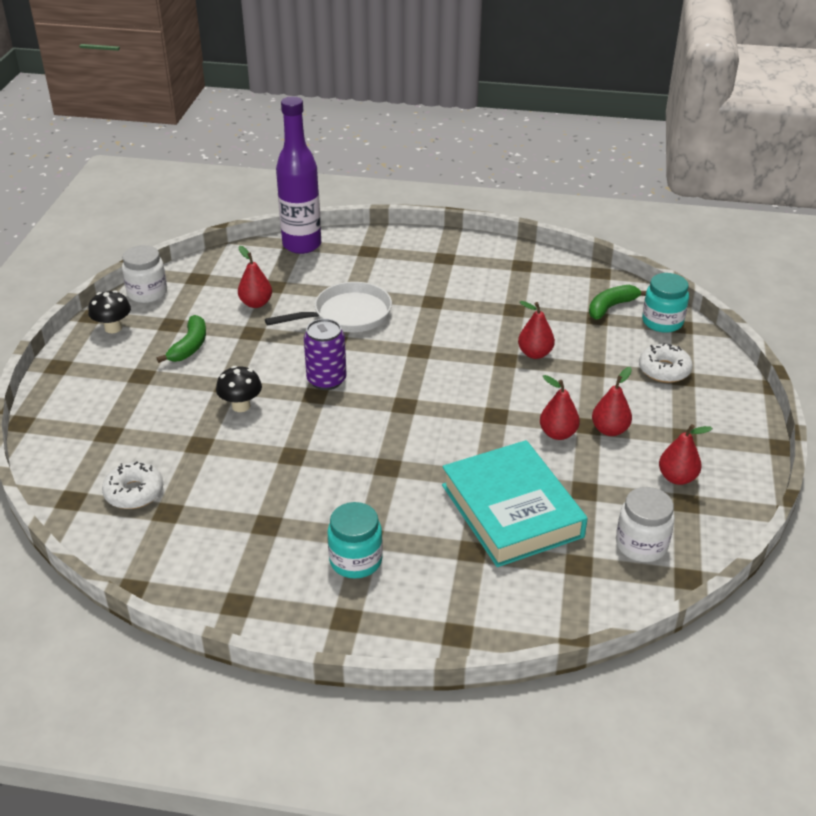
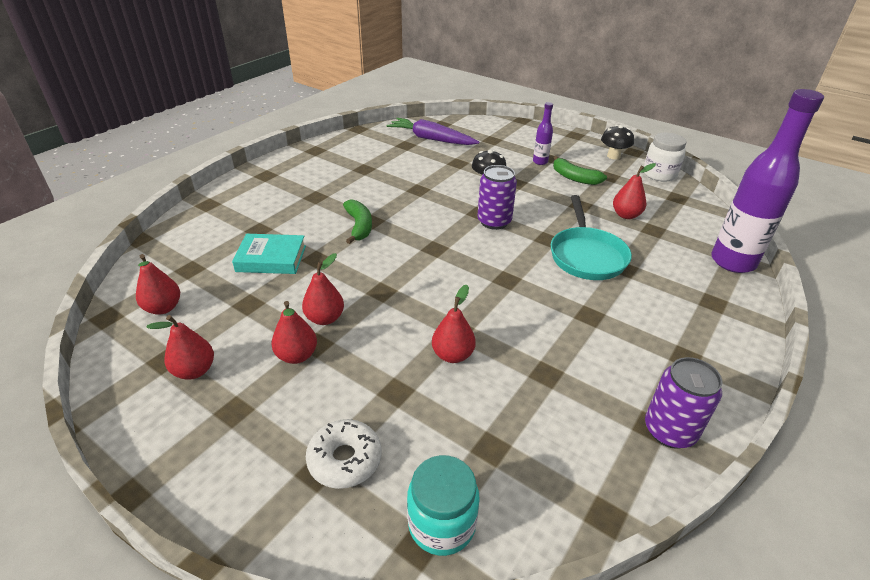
camera: 115 degrees right, 0 degrees up
(134, 492) = (431, 139): white donut -> purple carrot
(159, 378) = (540, 162): none -> purple bottle
(347, 315) = (586, 255): white pan -> turquoise pan
(355, 560) = (302, 188): turquoise jar -> none
(512, 510) = (271, 259): turquoise book -> turquoise book, size x0.58
(519, 259) = (669, 430): none -> purple can
(611, 307) = (508, 478): green banana -> green banana (359, 226)
(641, 545) = (163, 308): white jar -> red pear

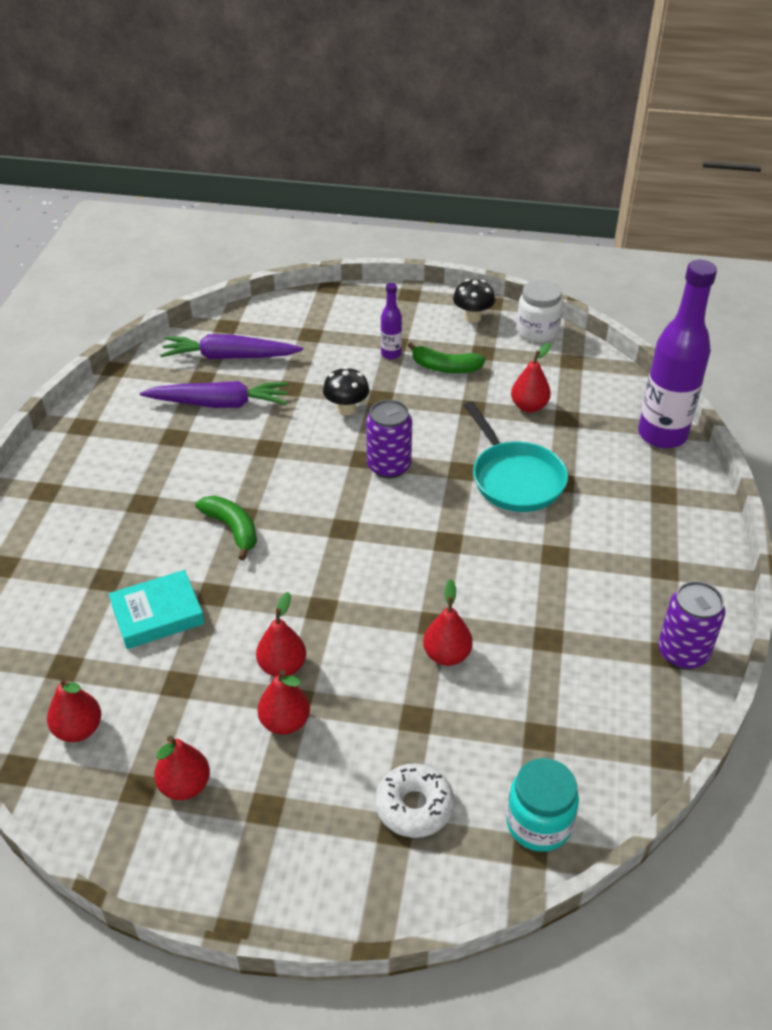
camera: 25 degrees left, 5 degrees up
(406, 160) = (219, 404): none -> purple carrot

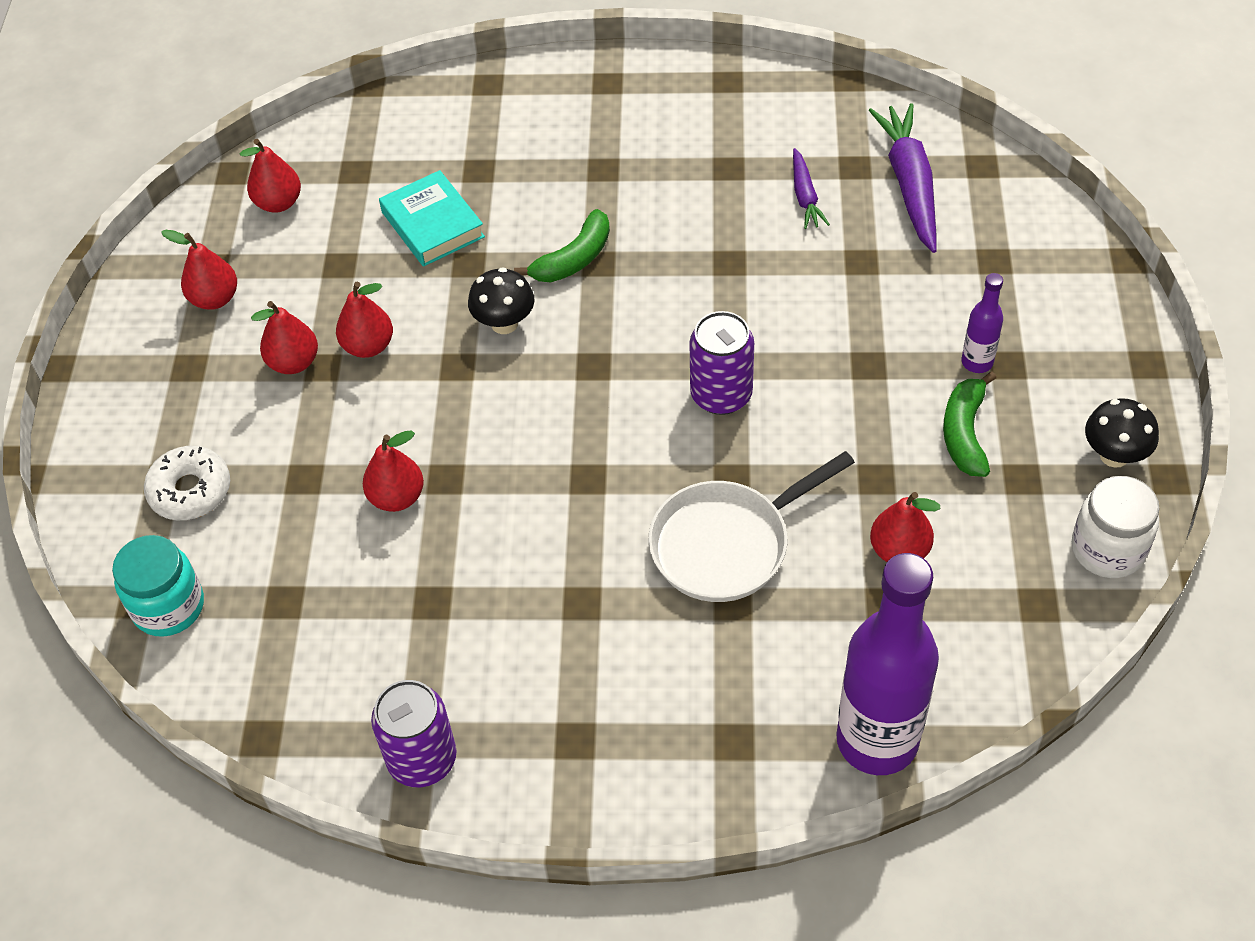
camera: 85 degrees right, 10 degrees up
(219, 404) = (805, 196): purple carrot -> purple carrot, size x0.54
(346, 409) = (831, 330): black mushroom -> black mushroom (504, 323)
(515, 479) = (727, 544): turquoise pan -> white pan

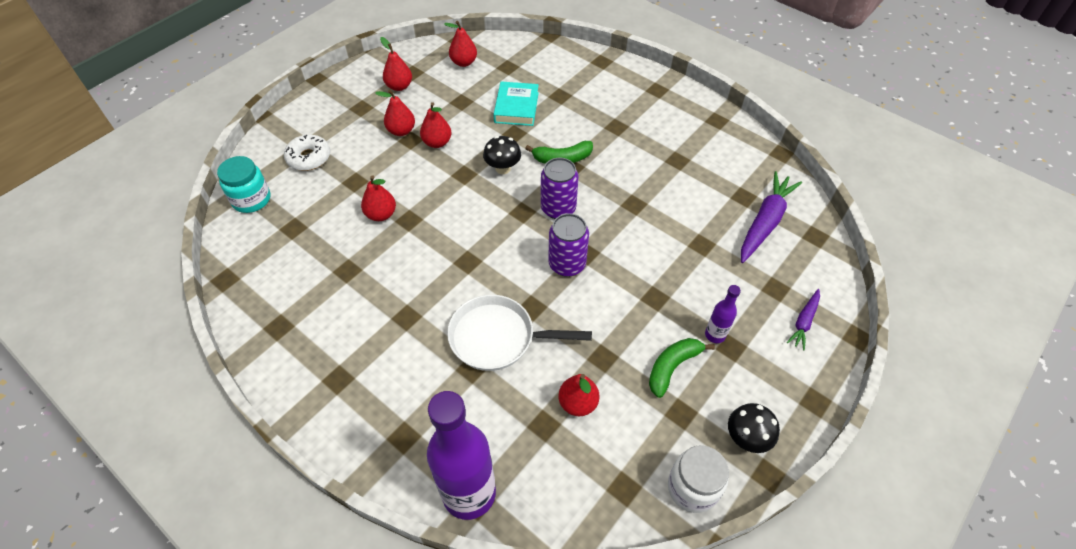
camera: 35 degrees right, 0 degrees up
(422, 759) = (270, 337): purple can -> purple can (558, 208)
(805, 196) = (703, 196): purple carrot -> purple carrot (804, 322)

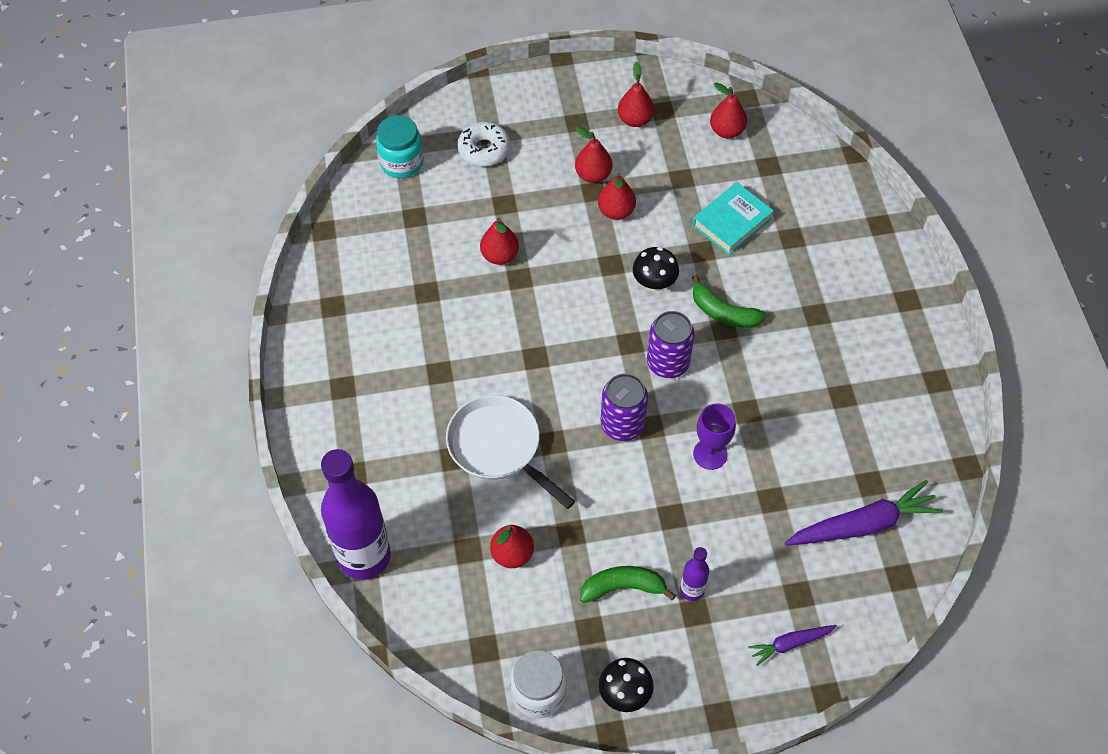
camera: 40 degrees right, 5 degrees up
(639, 244) = (710, 454): none -> purple goblet

